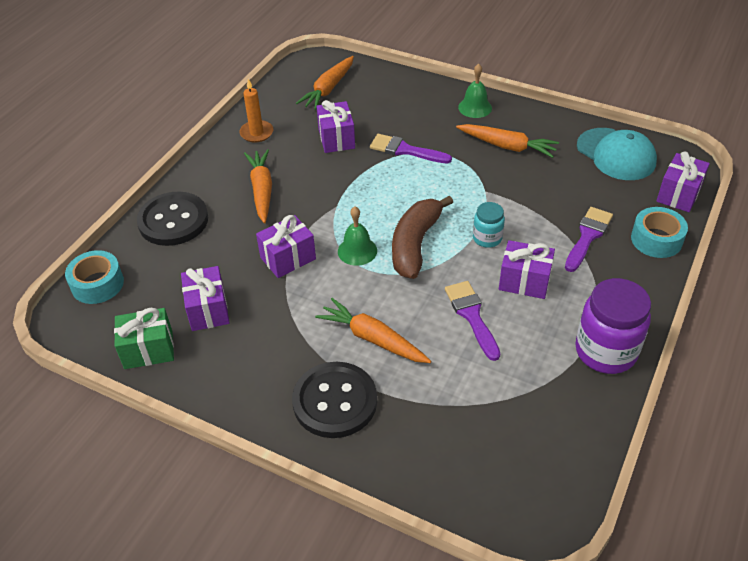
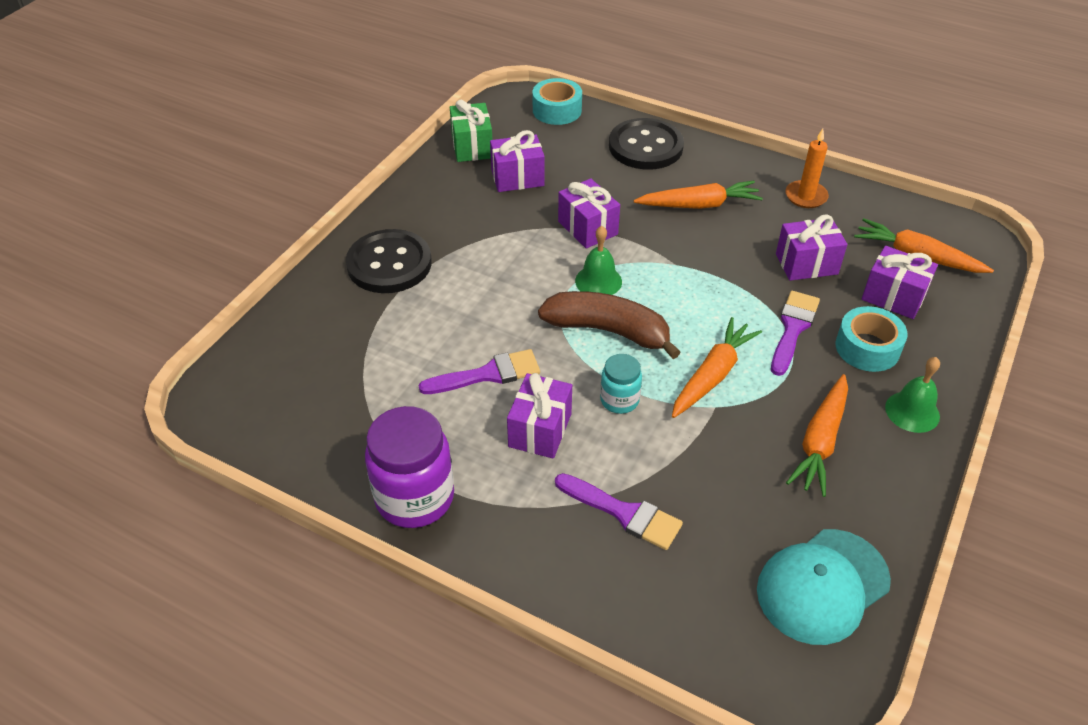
camera: 90 degrees right, 0 degrees up
(372, 338) = (465, 291): orange carrot -> orange carrot (712, 375)
(656, 239) = (617, 601): turquoise tape -> turquoise tape (867, 348)
(678, 194) = (726, 660): purple gift -> purple gift (893, 297)

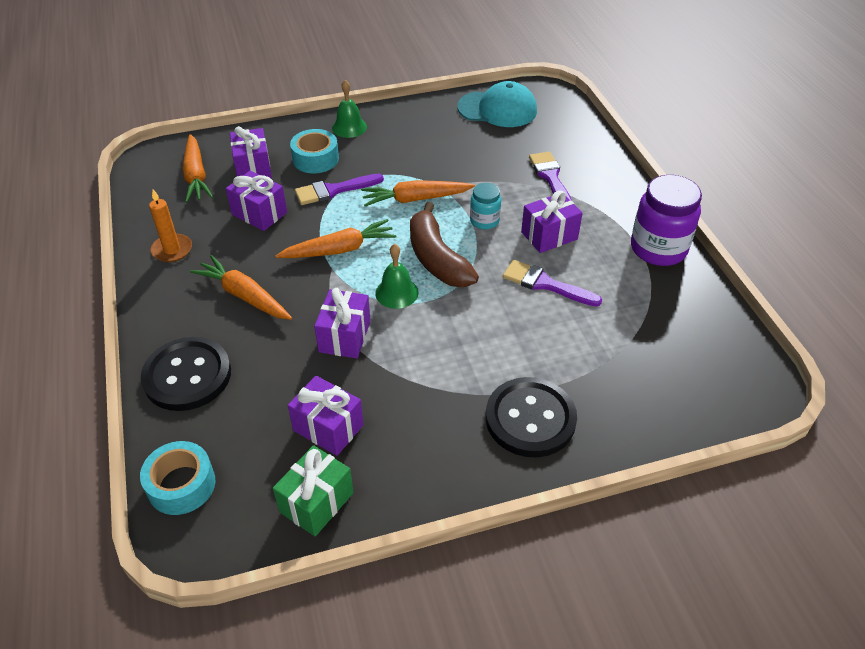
camera: 135 degrees left, 0 degrees up
(820, 442) = (412, 144): orange carrot -> orange carrot (339, 249)

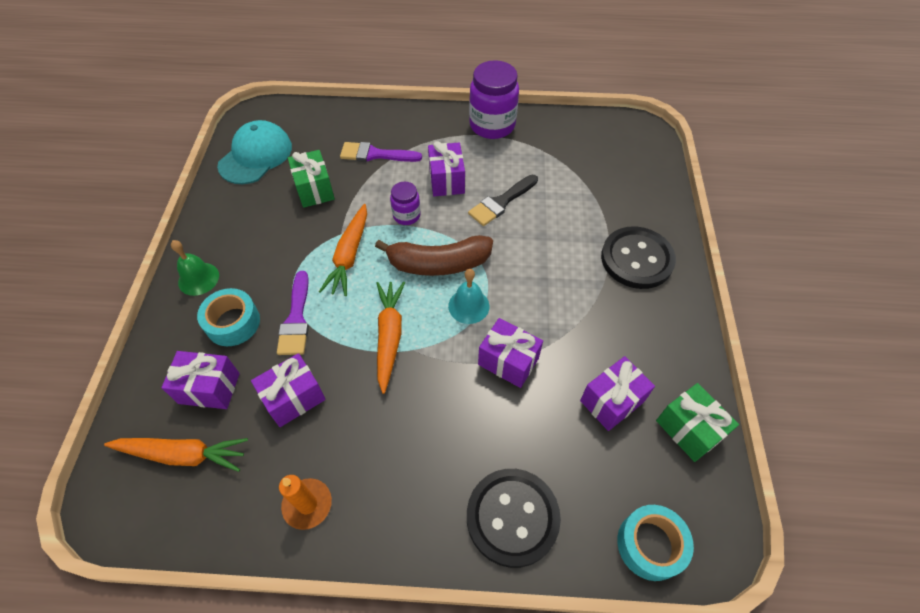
camera: 70 degrees left, 10 degrees up
(244, 296) = (417, 439): orange carrot -> none
(396, 293) = (468, 306): green bell -> turquoise bell
(480, 155) = (314, 189): none -> green gift
(484, 221) = (406, 215): turquoise jar -> purple jar
(545, 284) = (501, 202): purple brush -> black brush

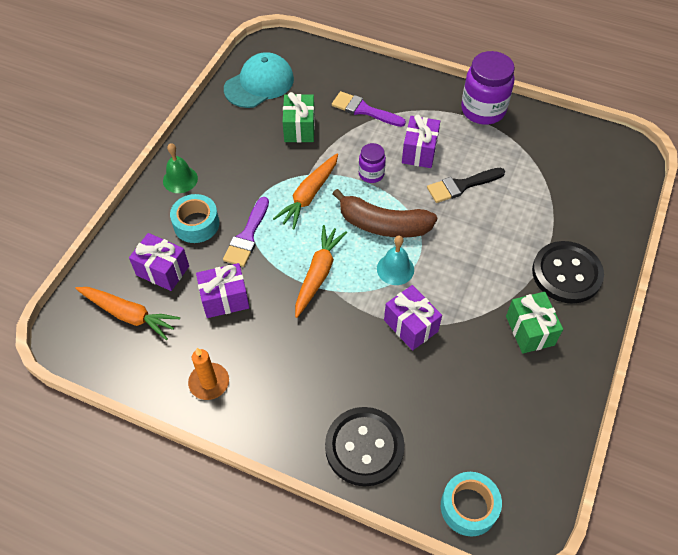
camera: 20 degrees right, 0 degrees up
(611, 401) = (487, 387): purple gift -> none
(689, 429) = (545, 431): green gift -> green gift (530, 330)

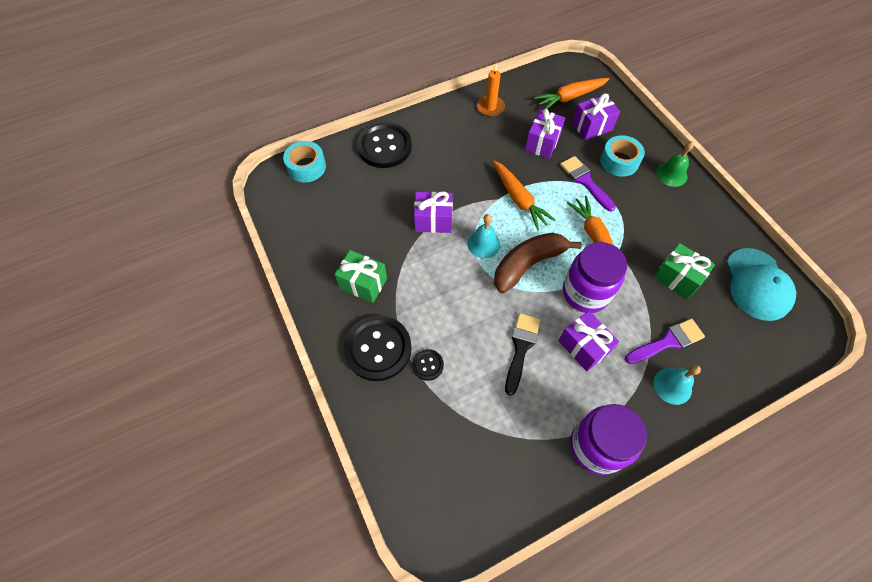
camera: 130 degrees right, 5 degrees up
(371, 174) = (585, 293): purple jar -> purple jar, size x1.86
(396, 93) = (672, 386): none -> turquoise bell
(540, 232) = (427, 365): none -> black button

